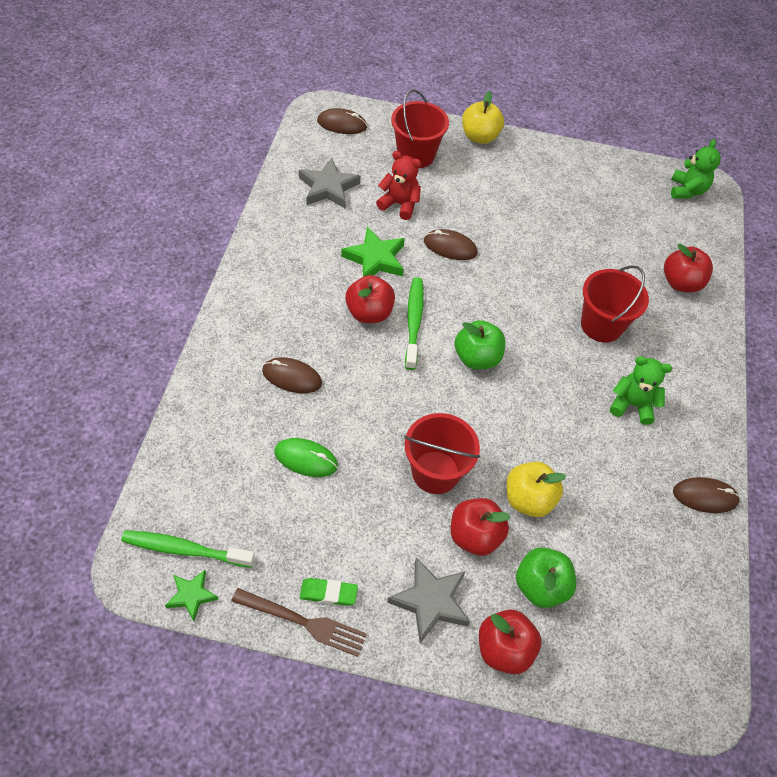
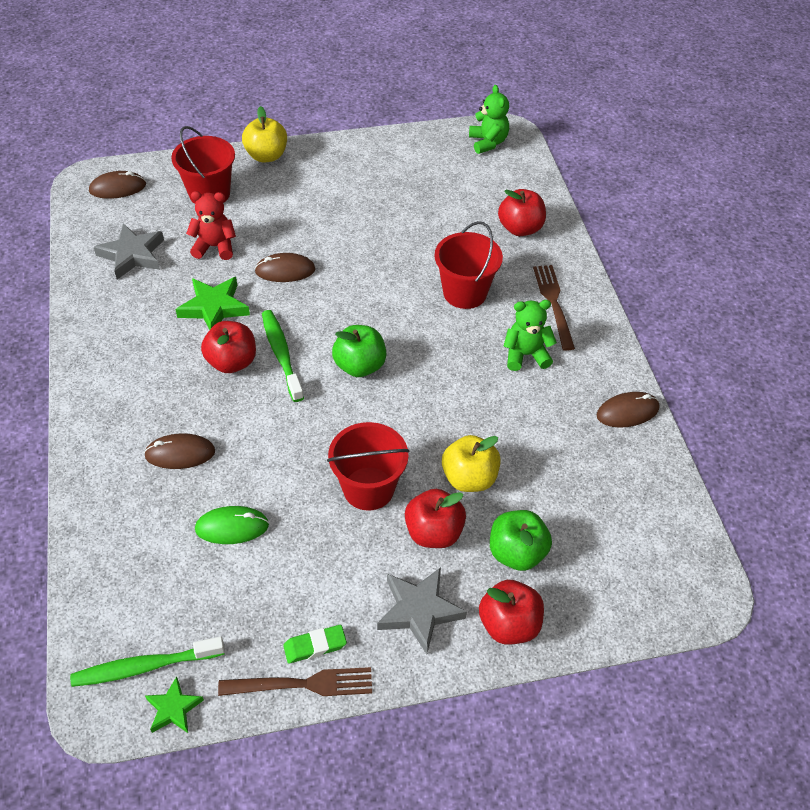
camera: 20 degrees left, 5 degrees down
(680, 365) = (553, 303): none -> brown fork

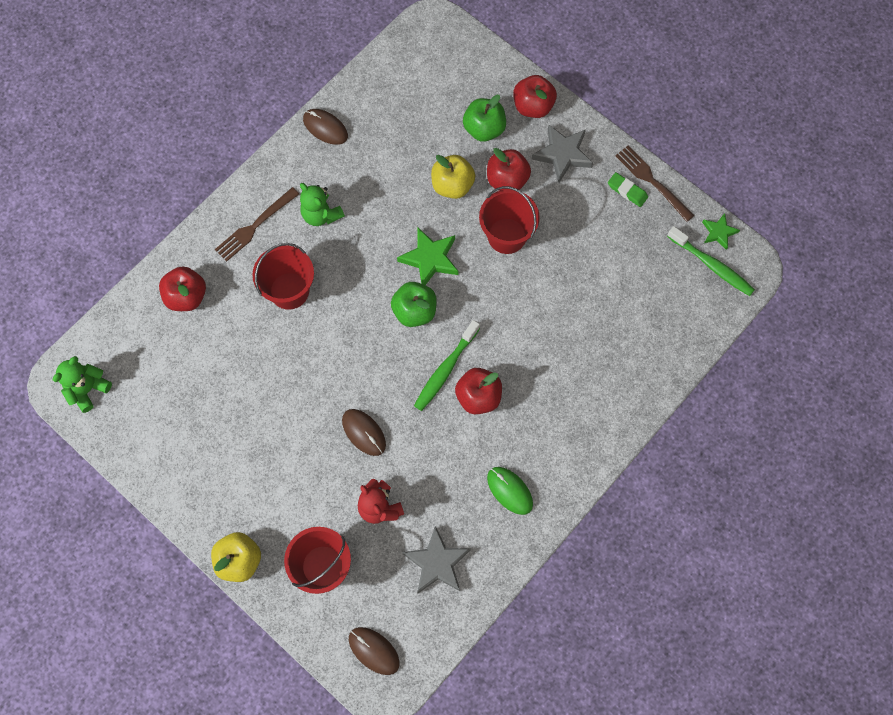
camera: 125 degrees left, 20 degrees up
(180, 453) = (574, 365): brown mouse -> none
(214, 308) = (440, 452): green star -> green star (430, 259)
(232, 527) = (597, 291): green mouse -> green mouse (509, 490)

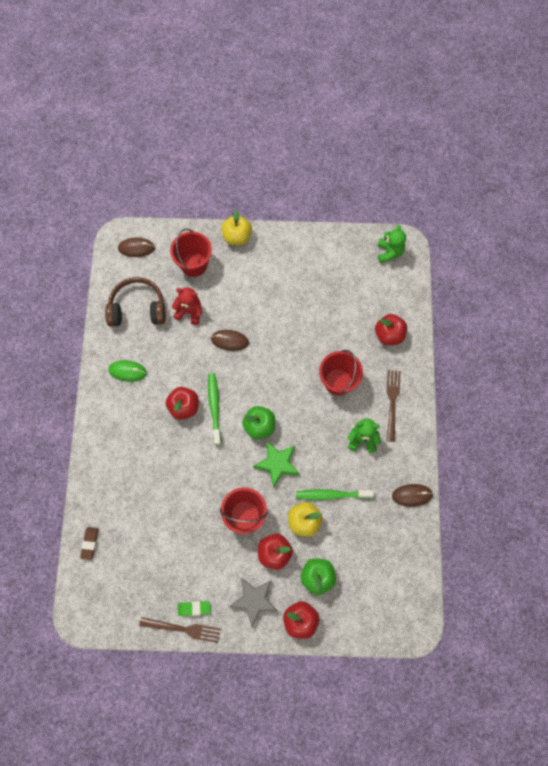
camera: 140 degrees right, 0 degrees up
(437, 563) = (137, 308): grey star -> brown headphones
(689, 331) = (90, 543): none -> brown eraser
(712, 265) = (104, 599): green toothbrush -> green toothbrush (331, 495)
(718, 232) = (115, 627): green star -> none

